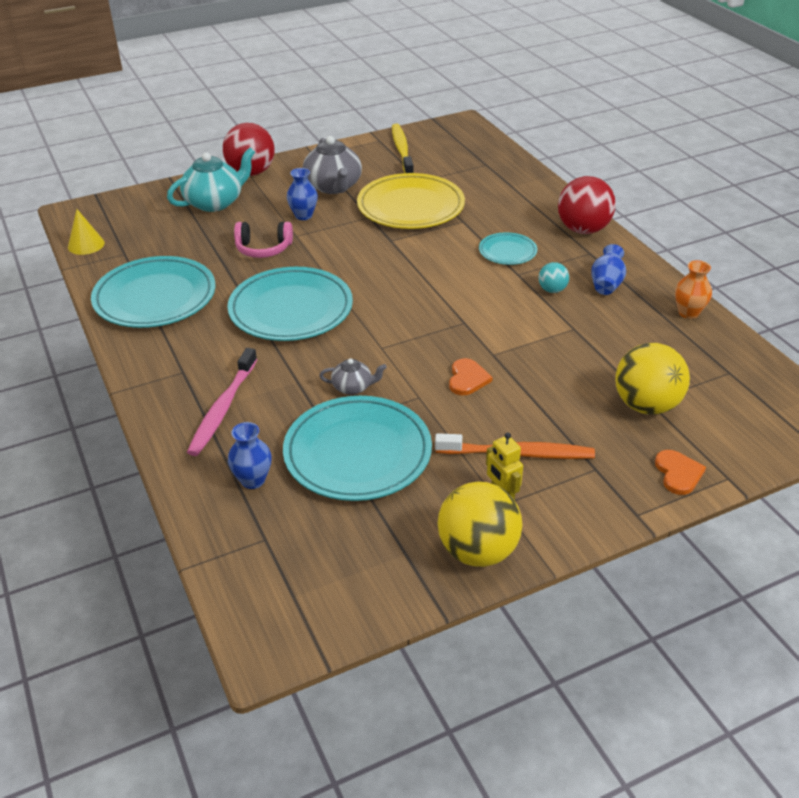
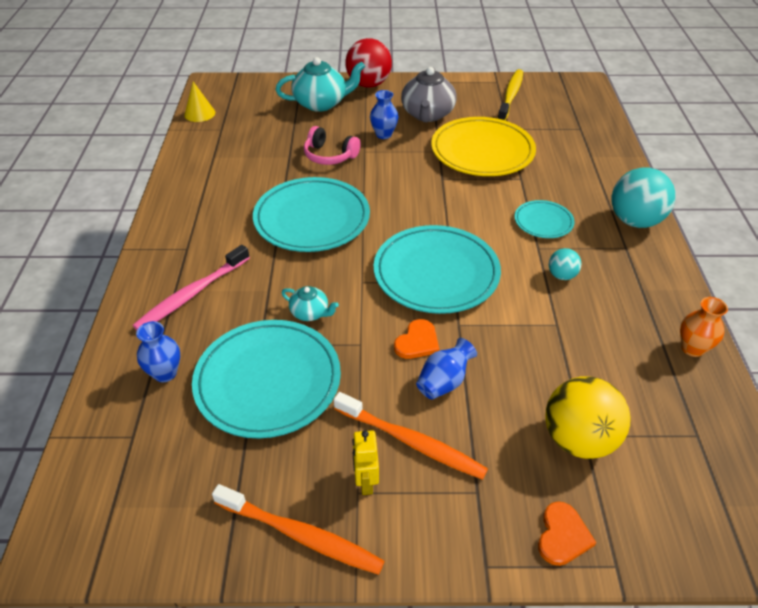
camera: 25 degrees right, 5 degrees up
(155, 297) = (215, 174): turquoise plate -> turquoise plate (436, 273)
(353, 387) = (310, 313): grey teapot -> turquoise teapot
(478, 551) = (301, 535): yellow ball -> orange toothbrush
(583, 229) = (634, 221): red ball -> turquoise ball
(606, 284) = (622, 287): blue vase -> blue vase (444, 382)

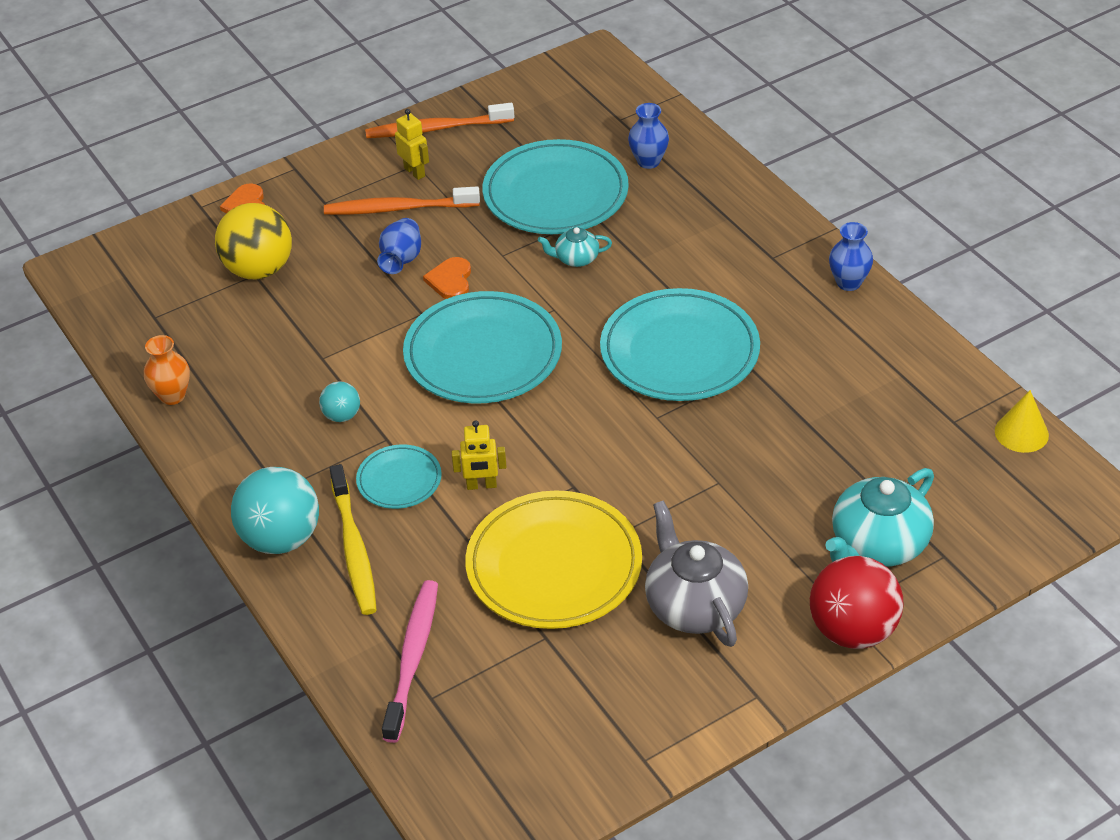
camera: 150 degrees right, 0 degrees up
(192, 294) = (708, 222): pink toothbrush -> pink toothbrush (412, 658)
(329, 156) = (756, 450): pink headphones -> none
(383, 134) = (721, 527): blue vase -> blue vase (848, 283)
(494, 200) = (481, 485): none -> yellow robot
(511, 95) = (593, 729): yellow toothbrush -> yellow toothbrush (354, 548)

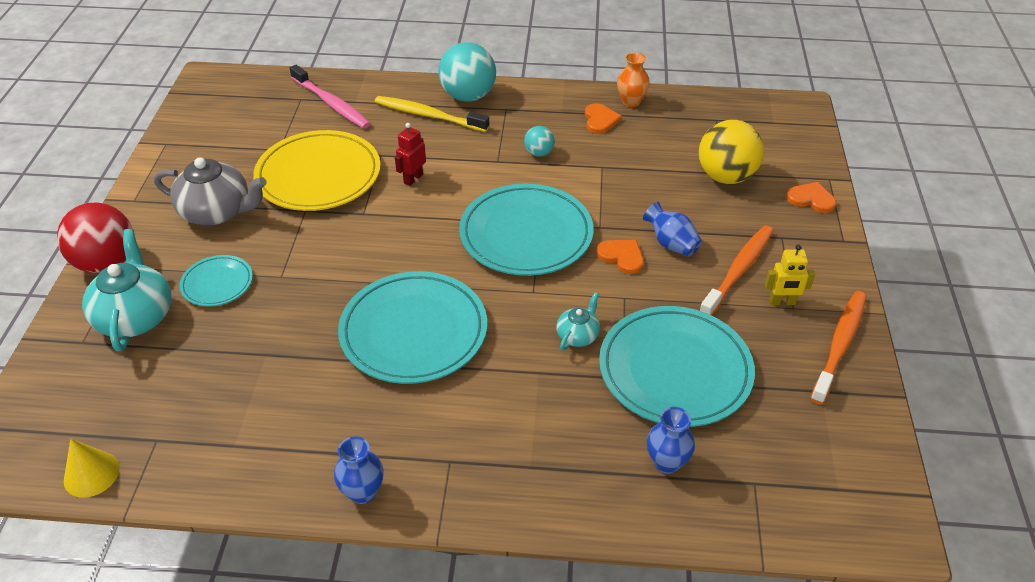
camera: 125 degrees right, 0 degrees up
(233, 401) = (600, 120): none -> orange heart
(399, 480) = (458, 151): turquoise plate -> turquoise plate (217, 283)
(481, 485) = (413, 179): yellow robot -> red robot

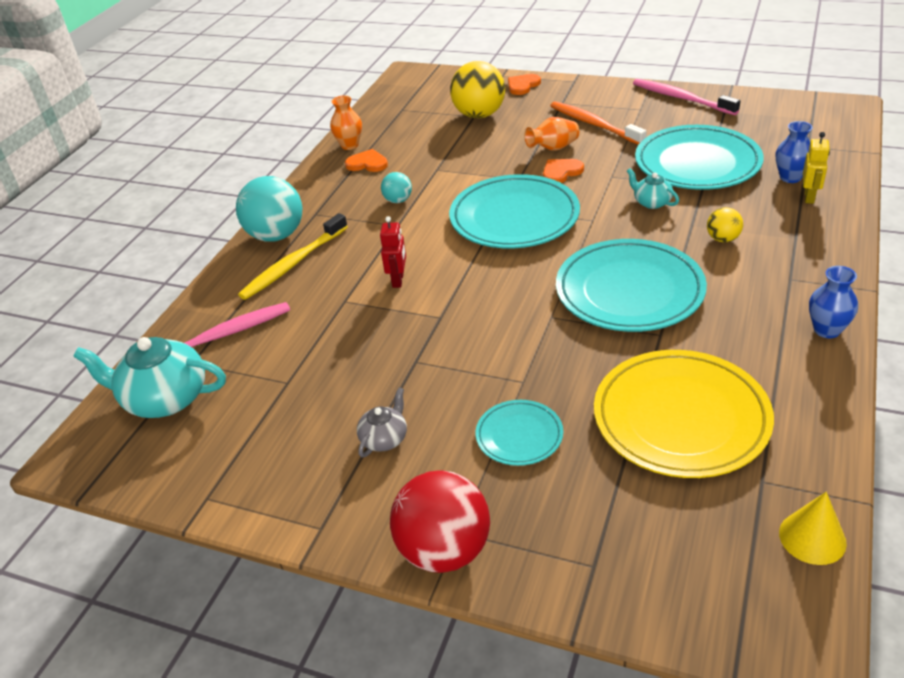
camera: 70 degrees left, 5 degrees down
(135, 317) = (558, 512): turquoise teapot -> turquoise teapot (165, 399)
(217, 212) = (384, 439): grey teapot -> grey teapot, size x0.52
(318, 176) = (357, 349): yellow plate -> yellow plate (681, 418)
(413, 179) = (398, 280): red robot -> red robot turned 135 degrees counterclockwise
(517, 400) = (722, 239): none -> yellow ball
(671, 244) = (553, 148): blue vase -> orange vase
(782, 302) = (633, 112): yellow robot -> yellow robot (809, 197)
(839, 345) = (681, 98): orange toothbrush -> pink toothbrush

